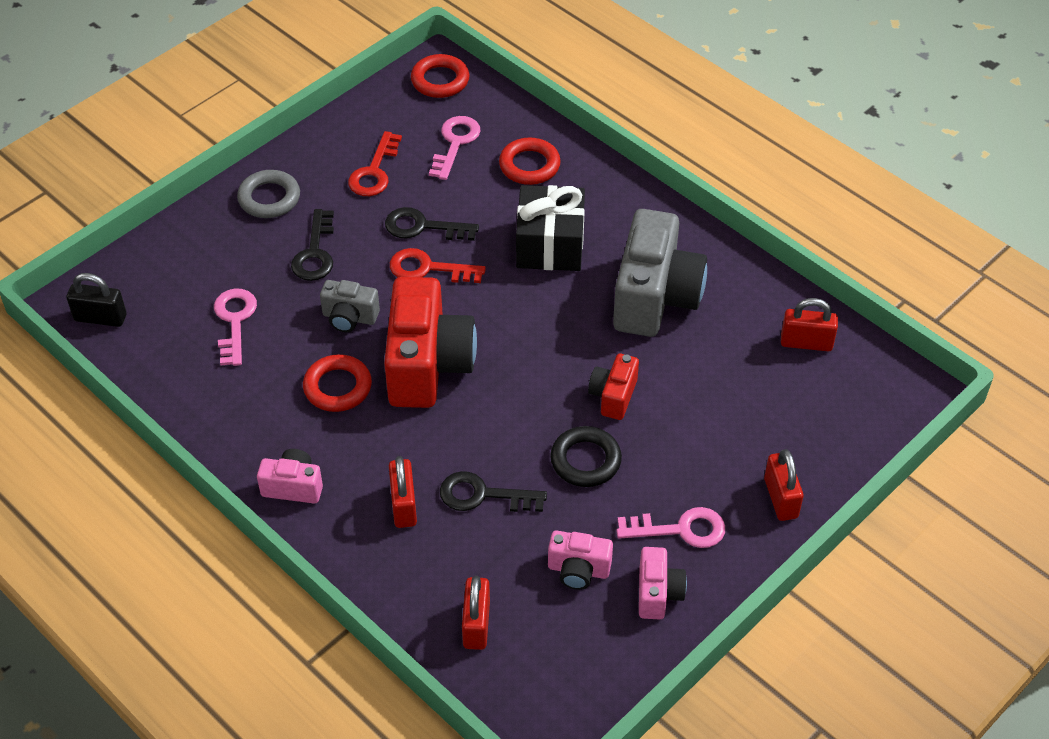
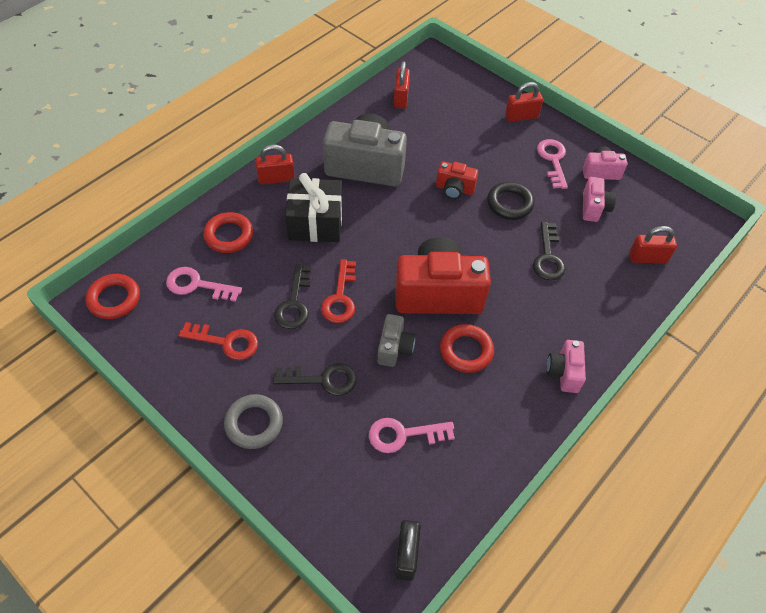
camera: 95 degrees left, 5 degrees up
(404, 505) = (565, 301): red padlock -> red padlock (276, 178)

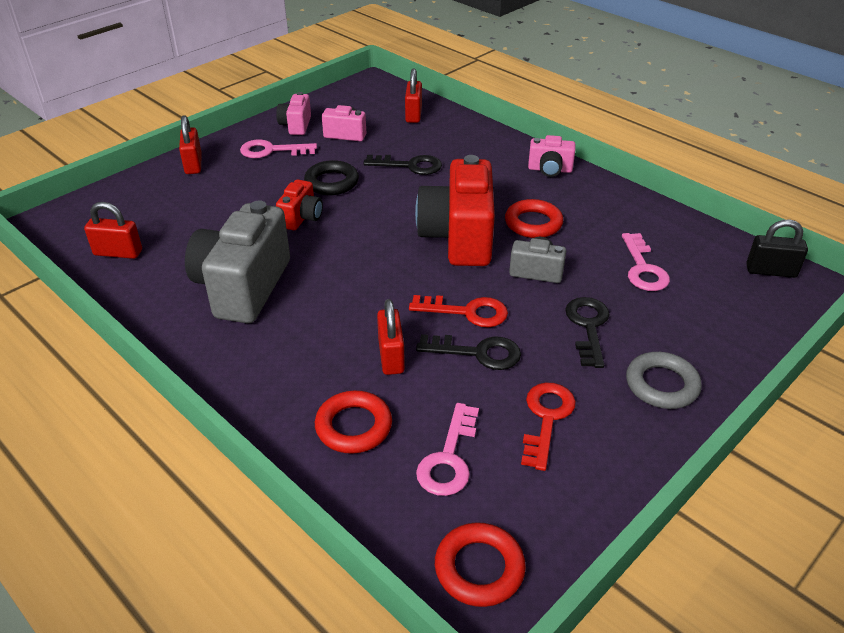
camera: 85 degrees left, 15 degrees down
(276, 178) = (245, 377): red padlock -> red padlock (391, 356)
(315, 222) = (340, 334): black gift -> none

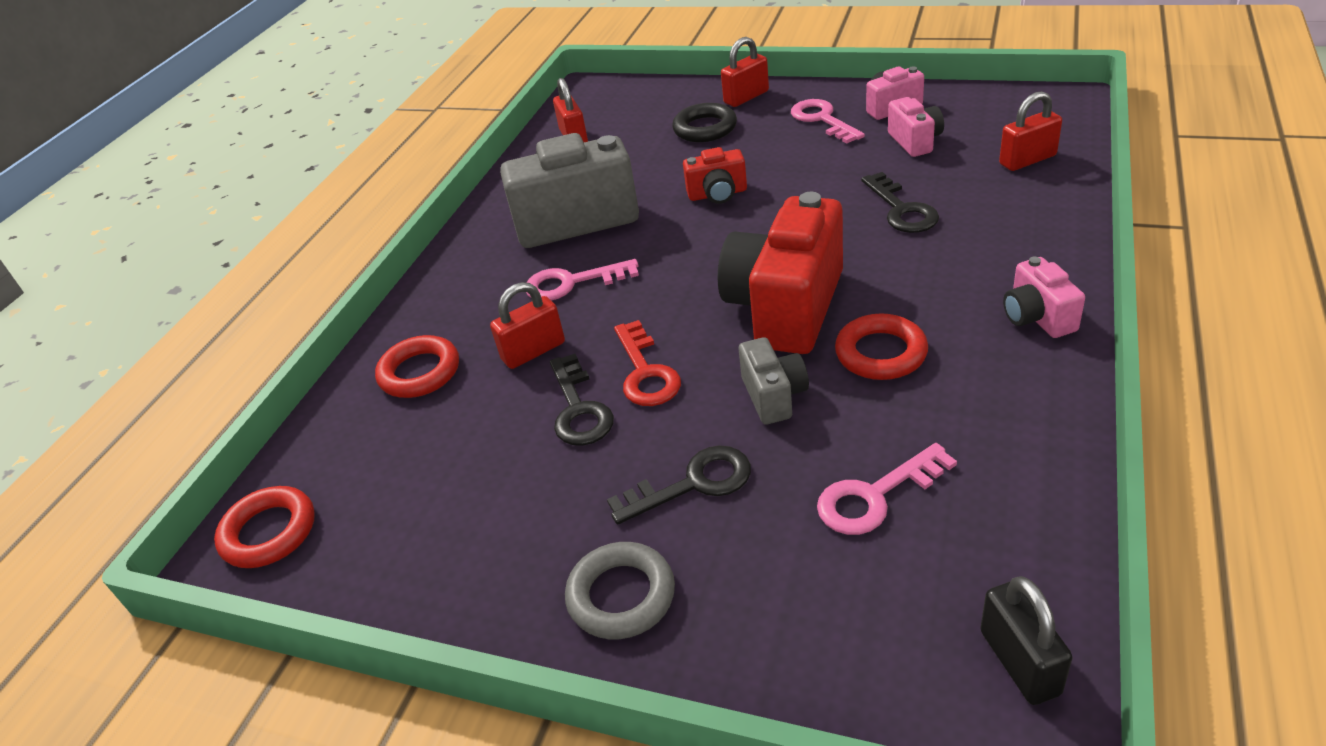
camera: 70 degrees right, 0 degrees up
(331, 182) = (803, 179): black ring -> black ring (705, 128)
(449, 458) = (404, 453): pink key -> pink key (572, 283)
(459, 237) = (786, 307): red camera -> red camera turned 45 degrees counterclockwise
(546, 418) = (500, 505): red key -> none

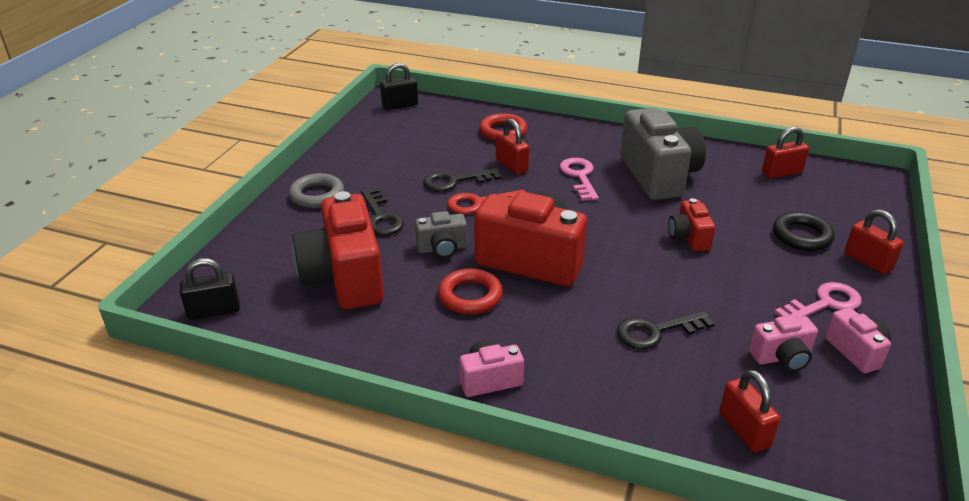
camera: 85 degrees right, 5 degrees down
(269, 532) = (400, 105): red ring -> black padlock
(875, 496) = (344, 278): pink key -> red camera

